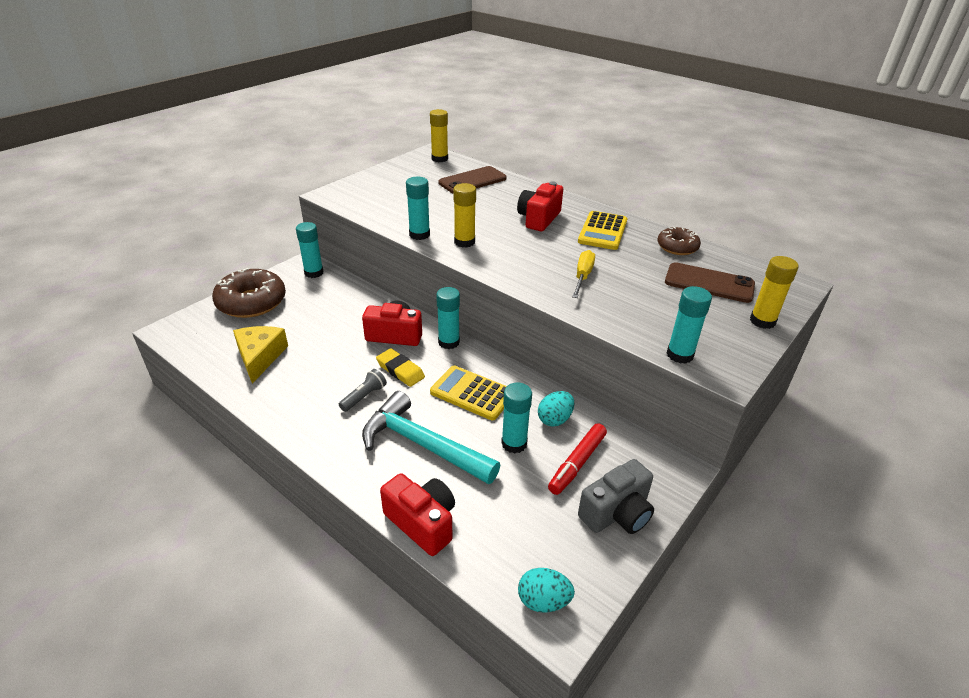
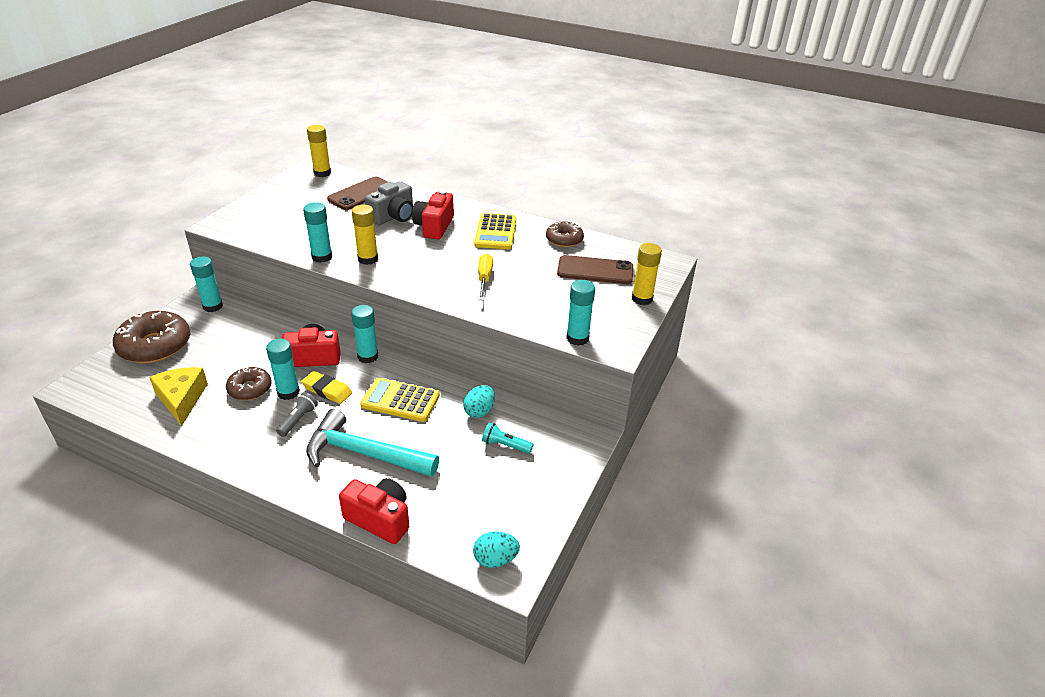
camera: 15 degrees left, 0 degrees up
(326, 357) = (250, 389): none -> brown donut
(514, 443) = (447, 438): turquoise glue stick -> turquoise glue stick (288, 392)
(577, 463) = (505, 445): red marker -> turquoise flashlight
(617, 513) = (544, 480): grey camera -> grey camera (393, 217)

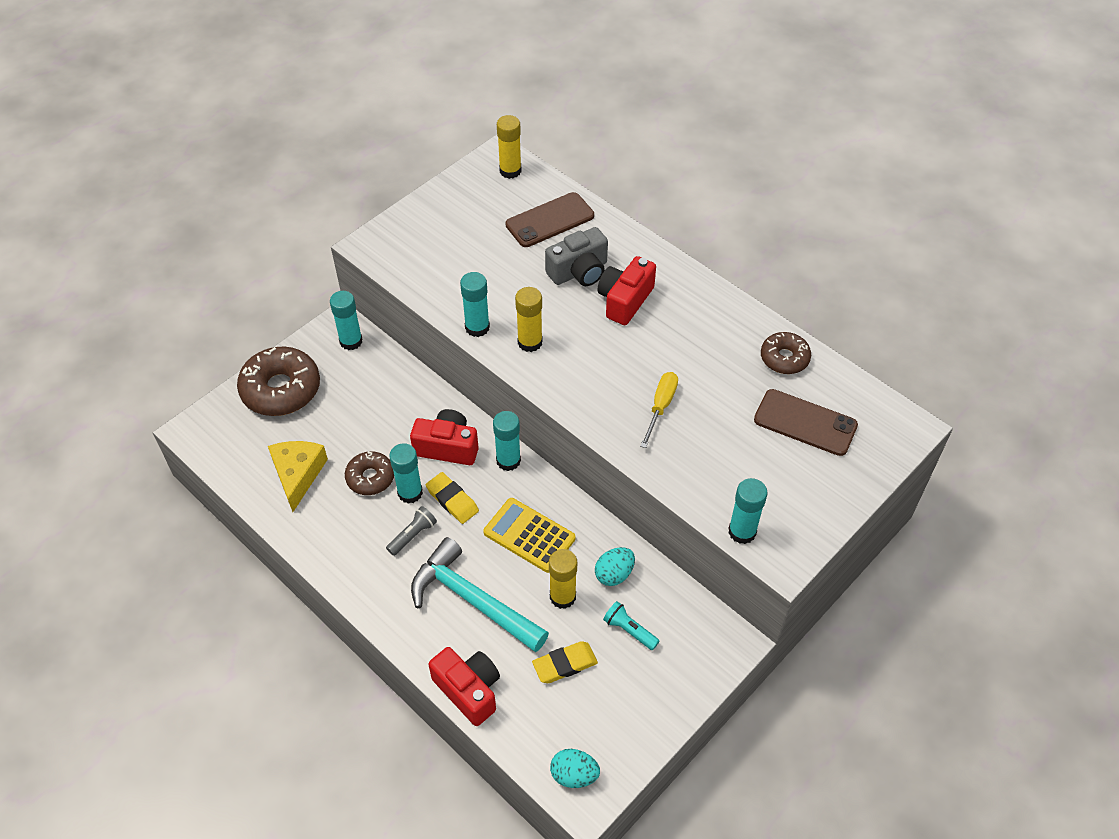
camera: 20 degrees right, 15 degrees up
(459, 480) = (565, 664): none -> yellow eraser
(495, 232) = (699, 326): yellow calculator -> none
(642, 299) = (847, 485): yellow glue stick -> yellow glue stick (562, 597)

